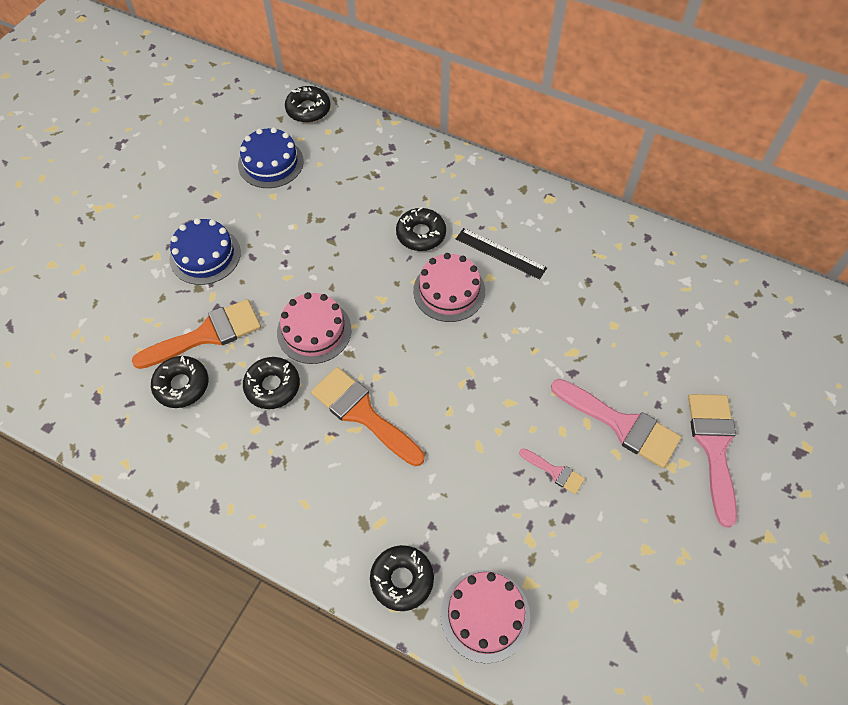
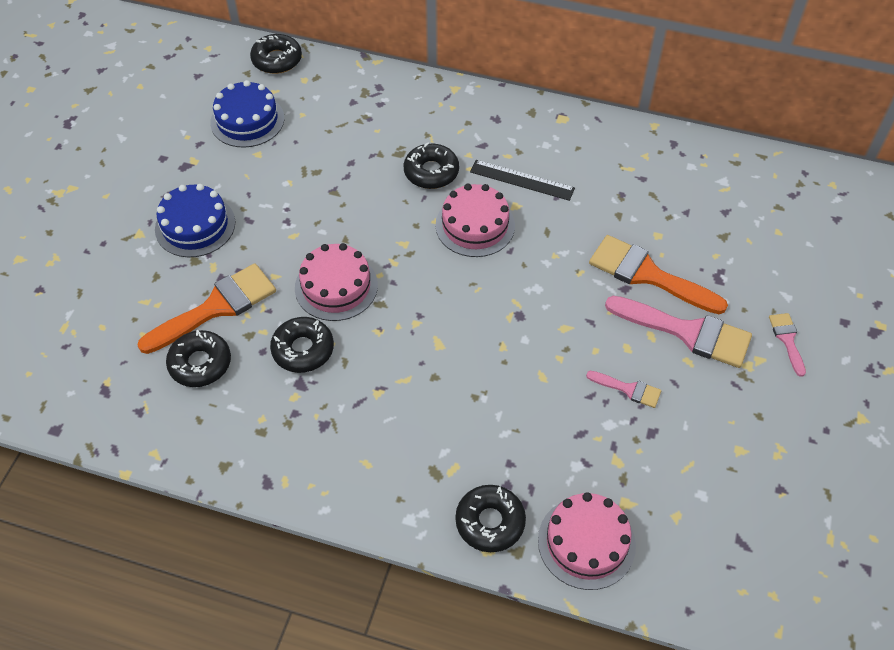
camera: 10 degrees left, 5 degrees down
(362, 413) = (409, 362): orange brush -> orange brush (648, 275)
(714, 447) = (787, 340): pink brush -> pink brush, size x0.49

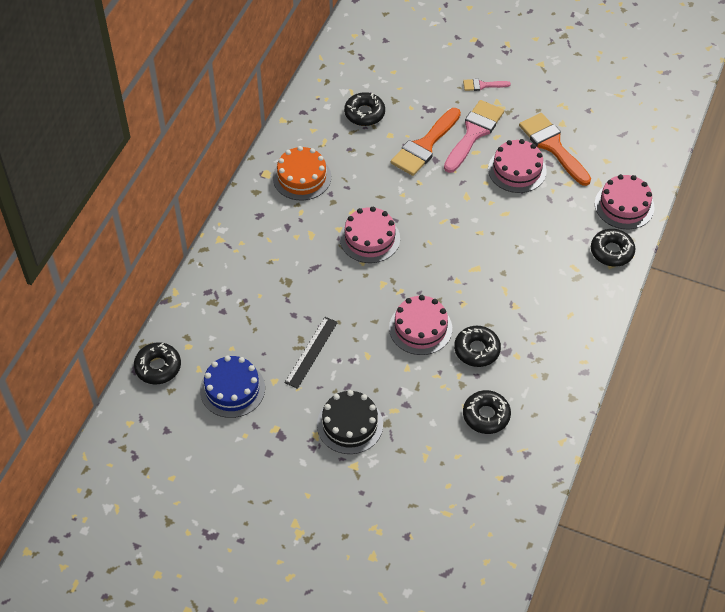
camera: 85 degrees left, 0 degrees up
(195, 226) = (350, 424): blue cake -> black cake
(216, 307) = (434, 406): orange brush -> orange brush (552, 146)
(431, 172) = (311, 261): black donut -> black donut (364, 113)
(522, 180) = (328, 205): black ruler -> black ruler (311, 352)
(563, 151) = (302, 177): none -> orange cake
(628, 389) = (517, 170): pink brush -> pink cake

